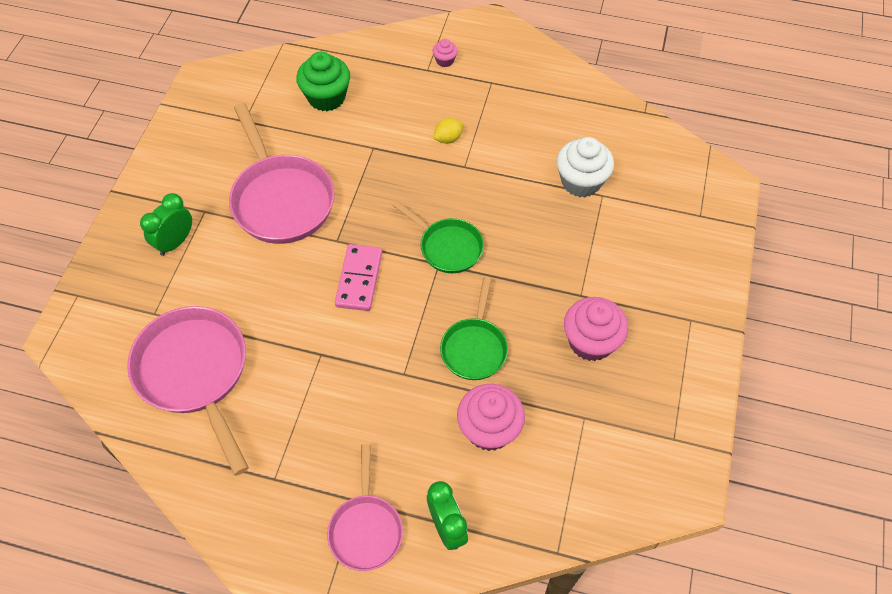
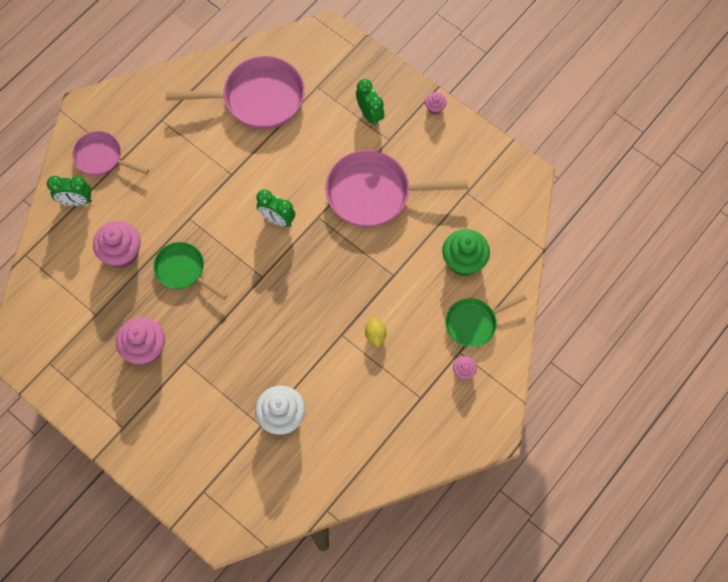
camera: 115 degrees right, 10 degrees up
(143, 184) = (435, 108): none -> pink cupcake
(359, 279) = (277, 219): pink domino -> green clock
(447, 247) = (273, 289): green pan -> green pan (474, 323)

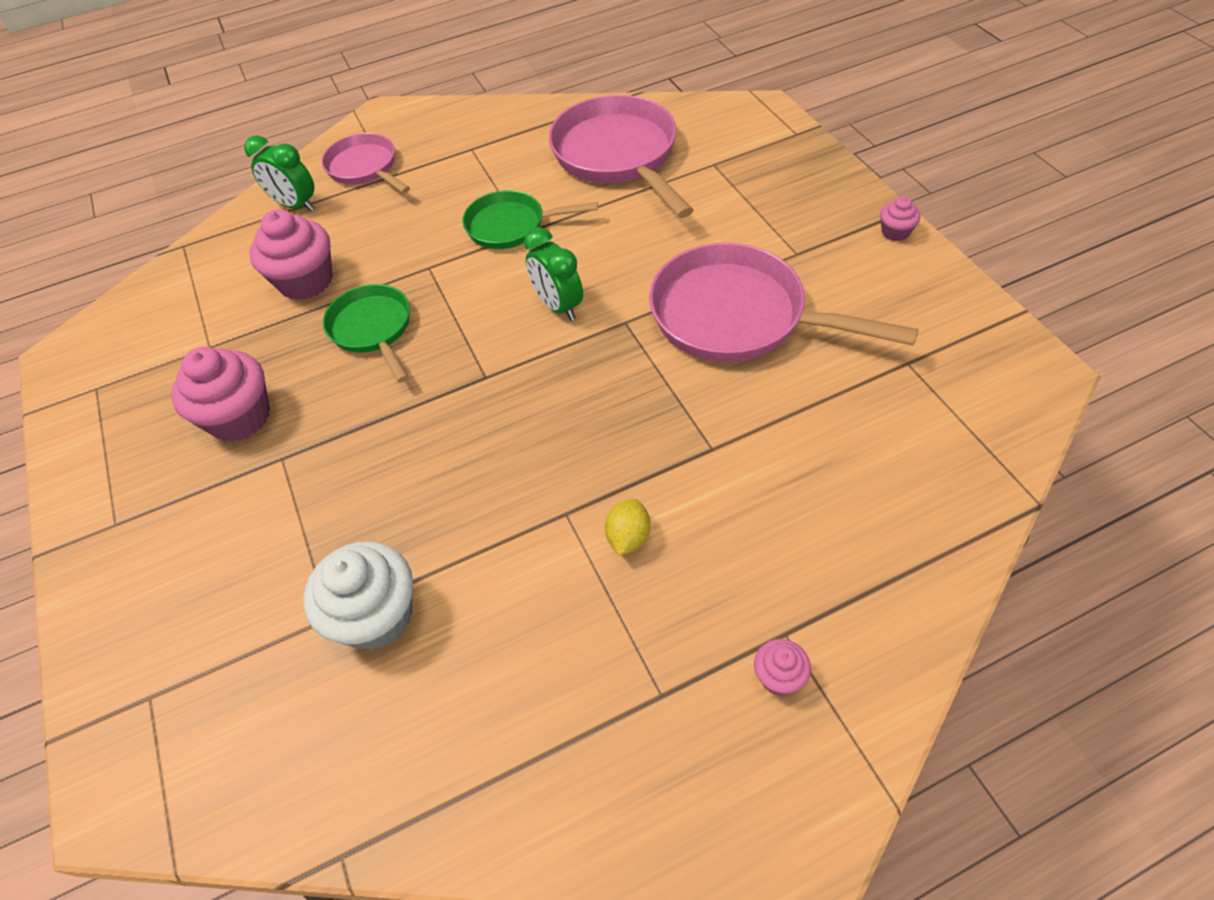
camera: 30 degrees right, 15 degrees down
(257, 98) = (618, 156): pink pan -> pink pan turned 135 degrees counterclockwise
(370, 114) = (780, 214): green clock -> none
(463, 261) = (860, 468): green cupcake -> none
(474, 323) = (839, 588): green pan -> green pan (511, 226)

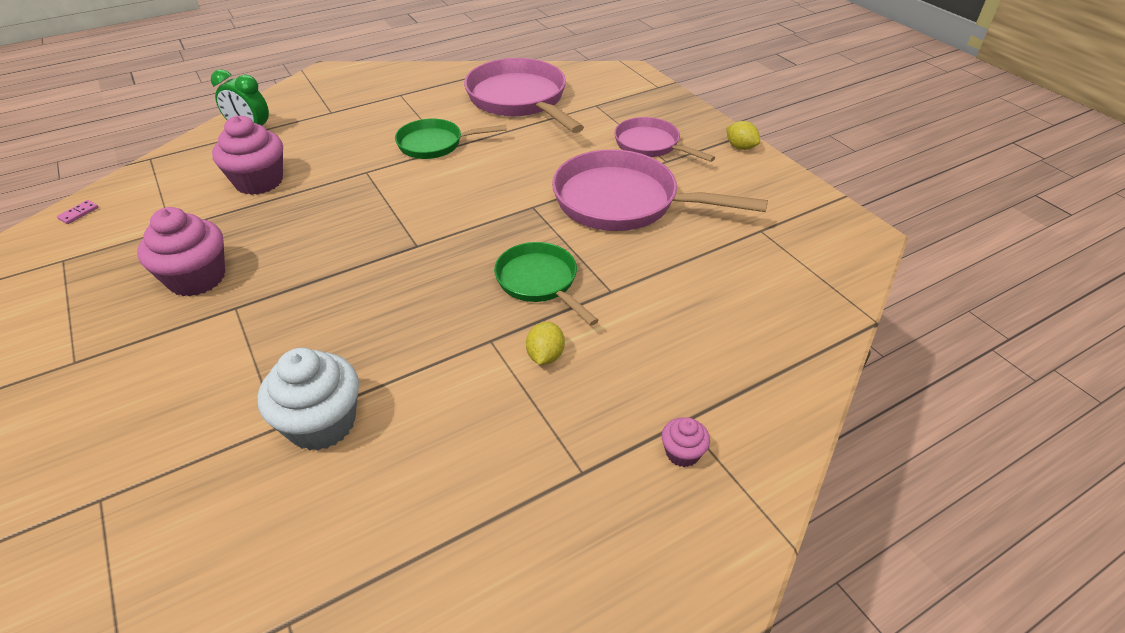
camera: 10 degrees left, 10 degrees down
(109, 324) = (79, 213): none -> pink domino
(365, 168) = (311, 107): pink pan -> pink pan (650, 145)
(373, 330) = (318, 214): green pan -> green pan (540, 282)
(558, 306) = (476, 196): green clock -> none
(895, 232) = (740, 147): pink cupcake -> yellow lemon

